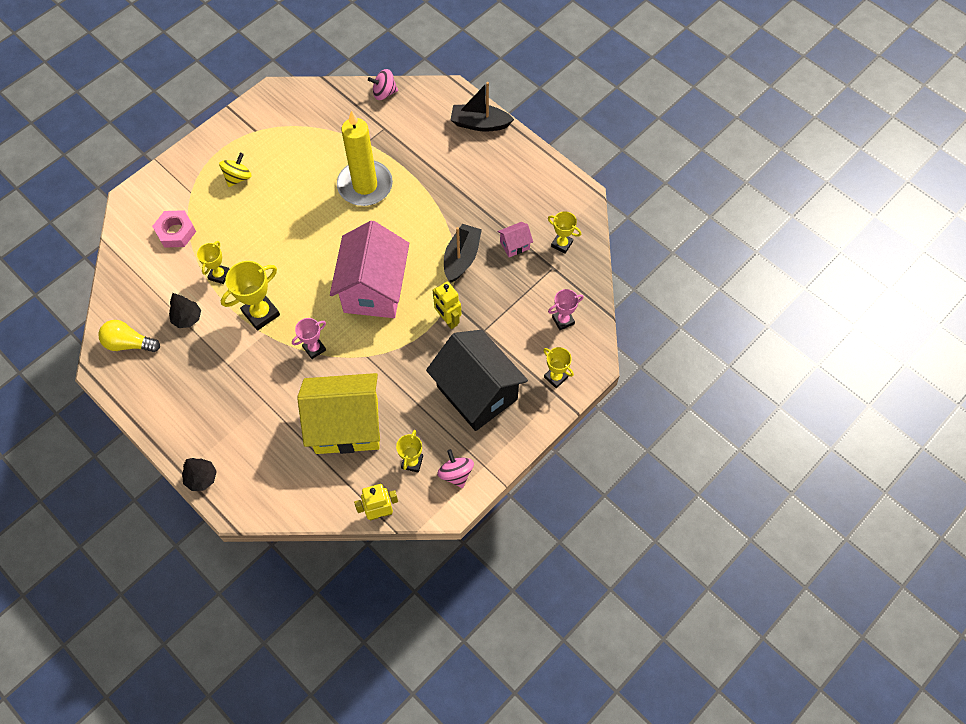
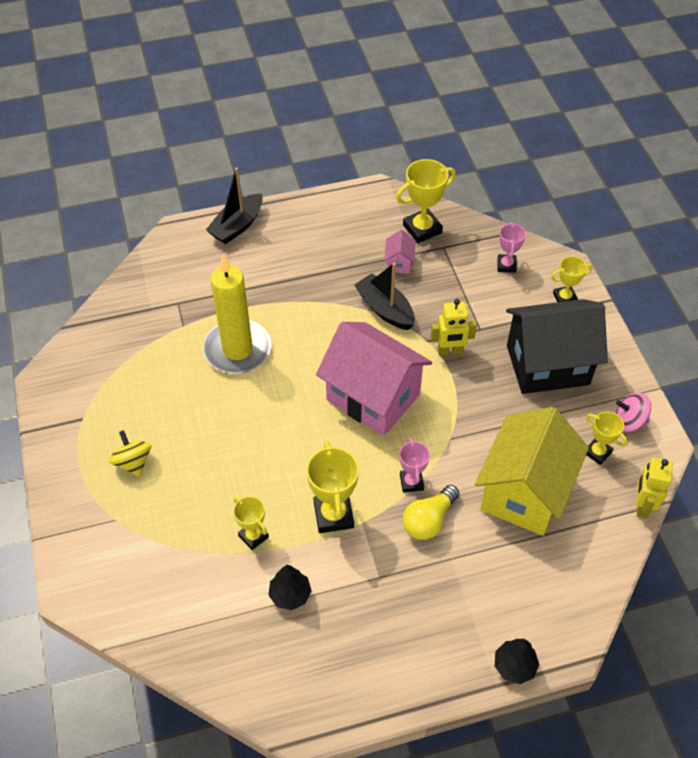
camera: 60 degrees left, 10 degrees down
(129, 343) = (283, 675): yellow light bulb -> yellow light bulb (429, 520)
(176, 232) = (159, 558): pink nut -> none
(384, 93) = (133, 283): pink spinning top -> none
(562, 244) = (422, 229): yellow trophy -> yellow trophy, size x1.63

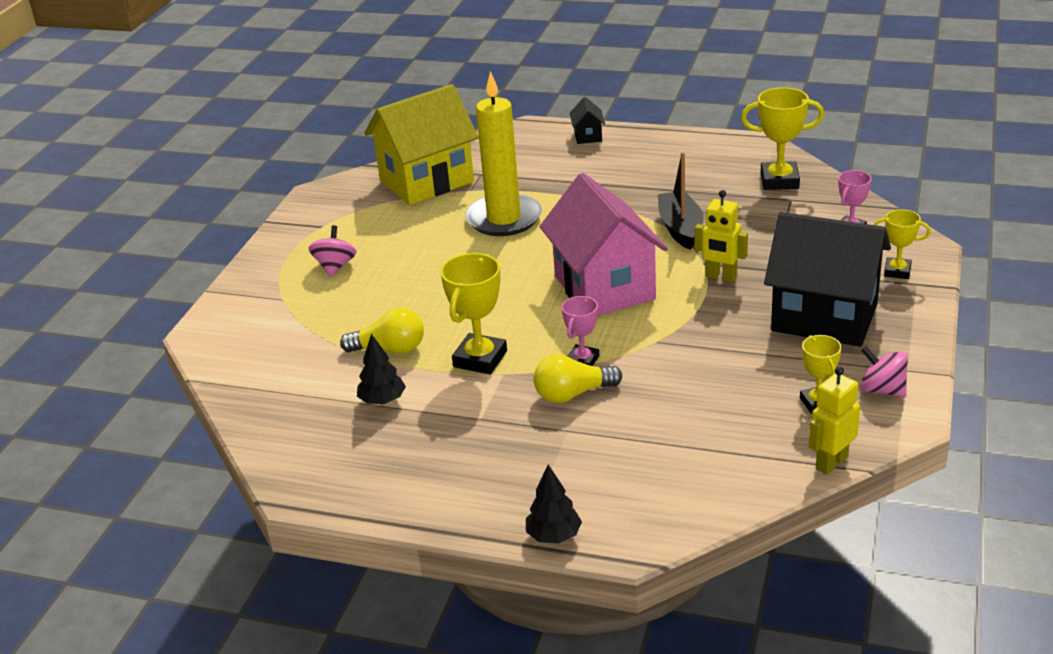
camera: 35 degrees right, 20 degrees down
(133, 462) = (335, 266): yellow spinning top -> pink spinning top
(237, 226) = (588, 136): black boat -> black house
(253, 536) = (390, 349): yellow trophy -> yellow light bulb
(399, 263) = (729, 199): pink house -> none
(524, 492) = (699, 407): yellow house -> yellow house (426, 181)

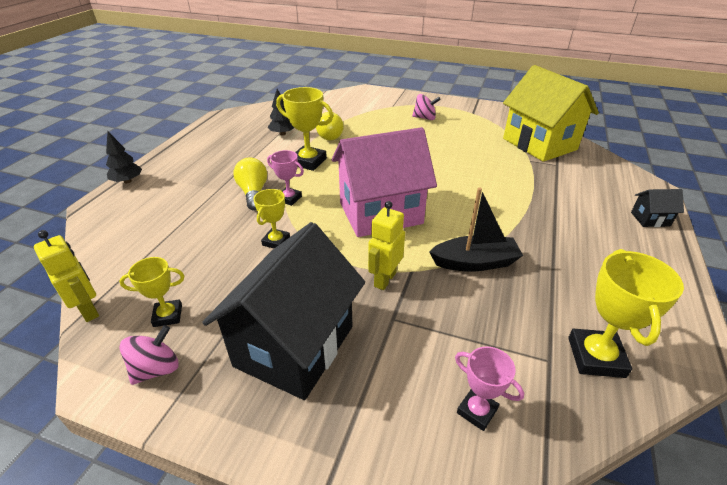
camera: 90 degrees right, 5 degrees up
(504, 219) = (486, 173): yellow candle -> none
(897, 271) = (370, 442): yellow trophy -> yellow trophy (276, 241)

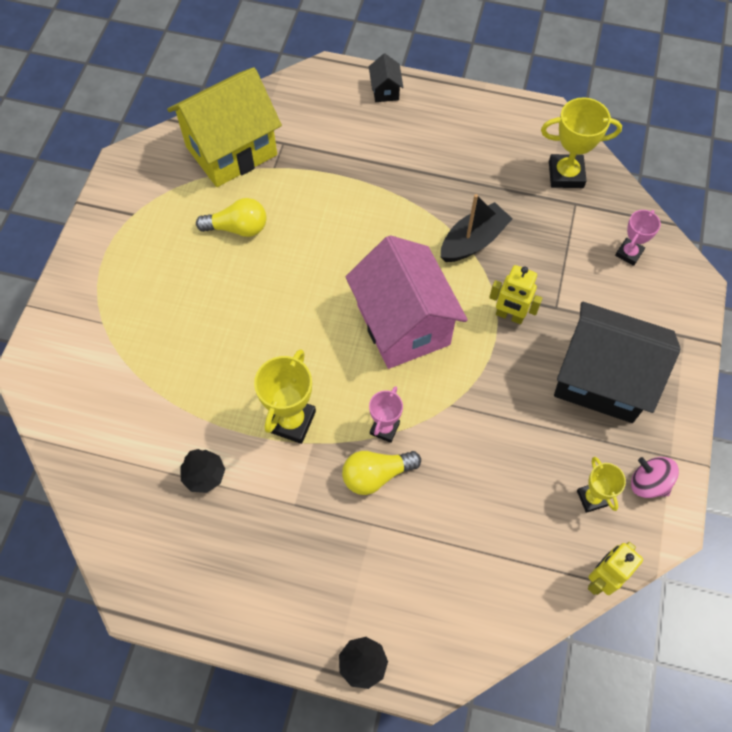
camera: 95 degrees left, 25 degrees up
(276, 241) = (469, 425): yellow trophy -> none
(331, 135) = (207, 402): yellow light bulb -> yellow light bulb (238, 228)
(424, 118) = (149, 277): pink spinning top -> none
(475, 262) = (473, 241): black boat -> black boat turned 60 degrees clockwise

